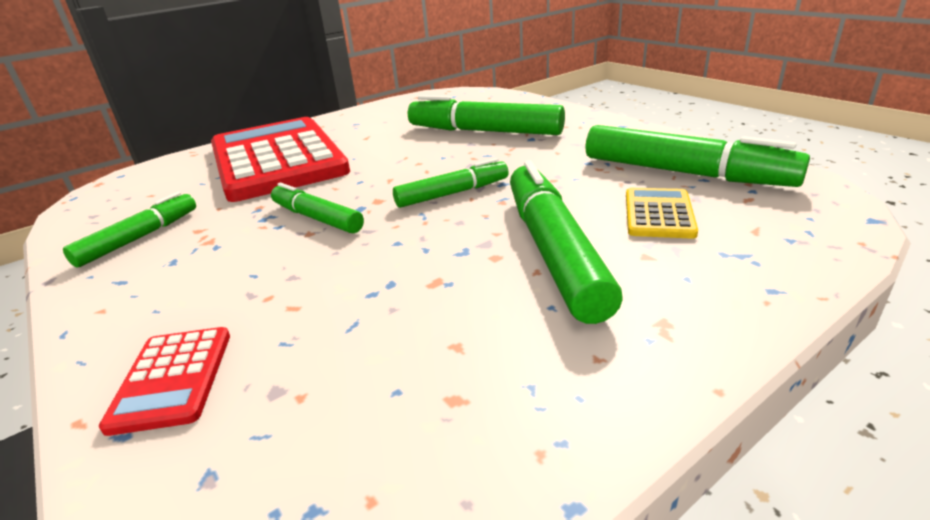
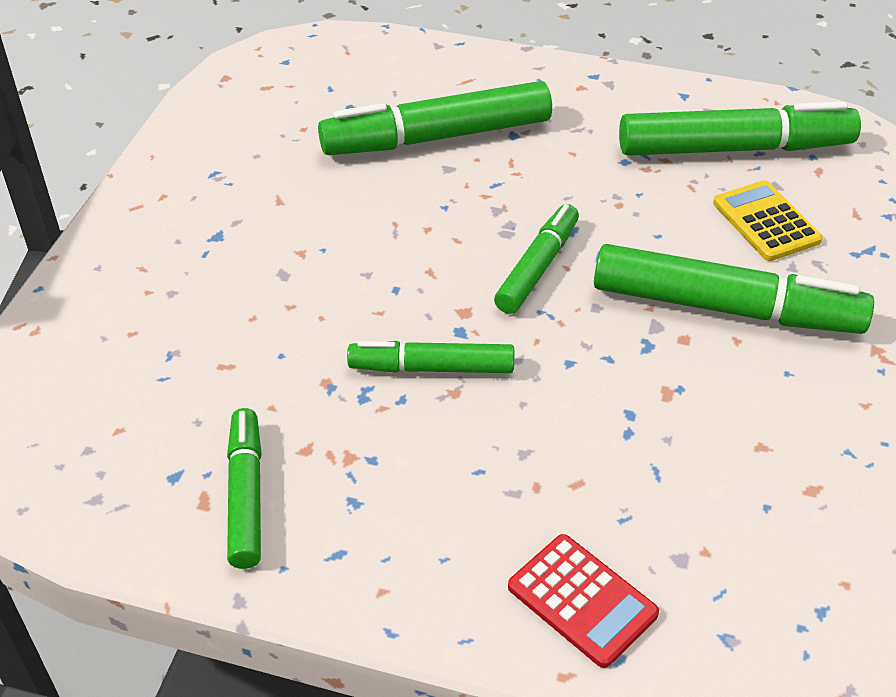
camera: 40 degrees left, 15 degrees up
(277, 159) = (208, 292): red calculator -> none
(554, 250) = (725, 308): green marker -> green marker turned 150 degrees clockwise

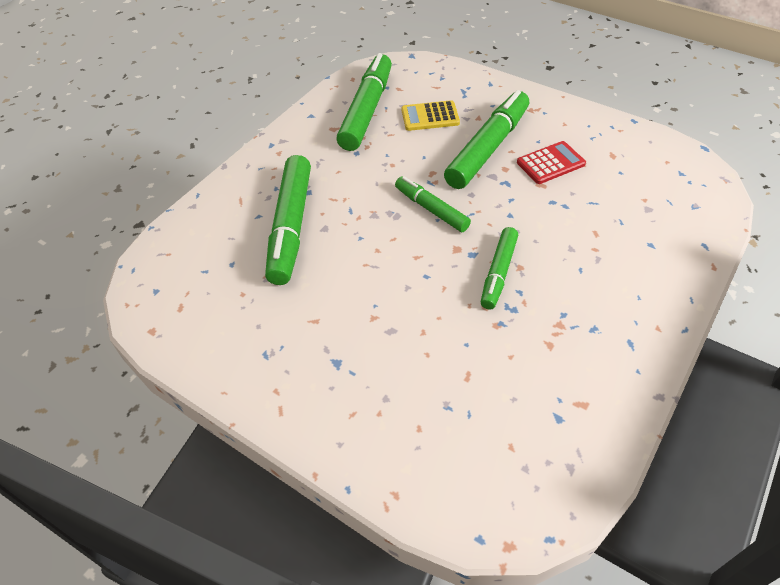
camera: 70 degrees left, 5 degrees up
(246, 495) = (581, 380): green marker -> none
(582, 600) = (670, 249): red calculator -> red calculator (550, 163)

